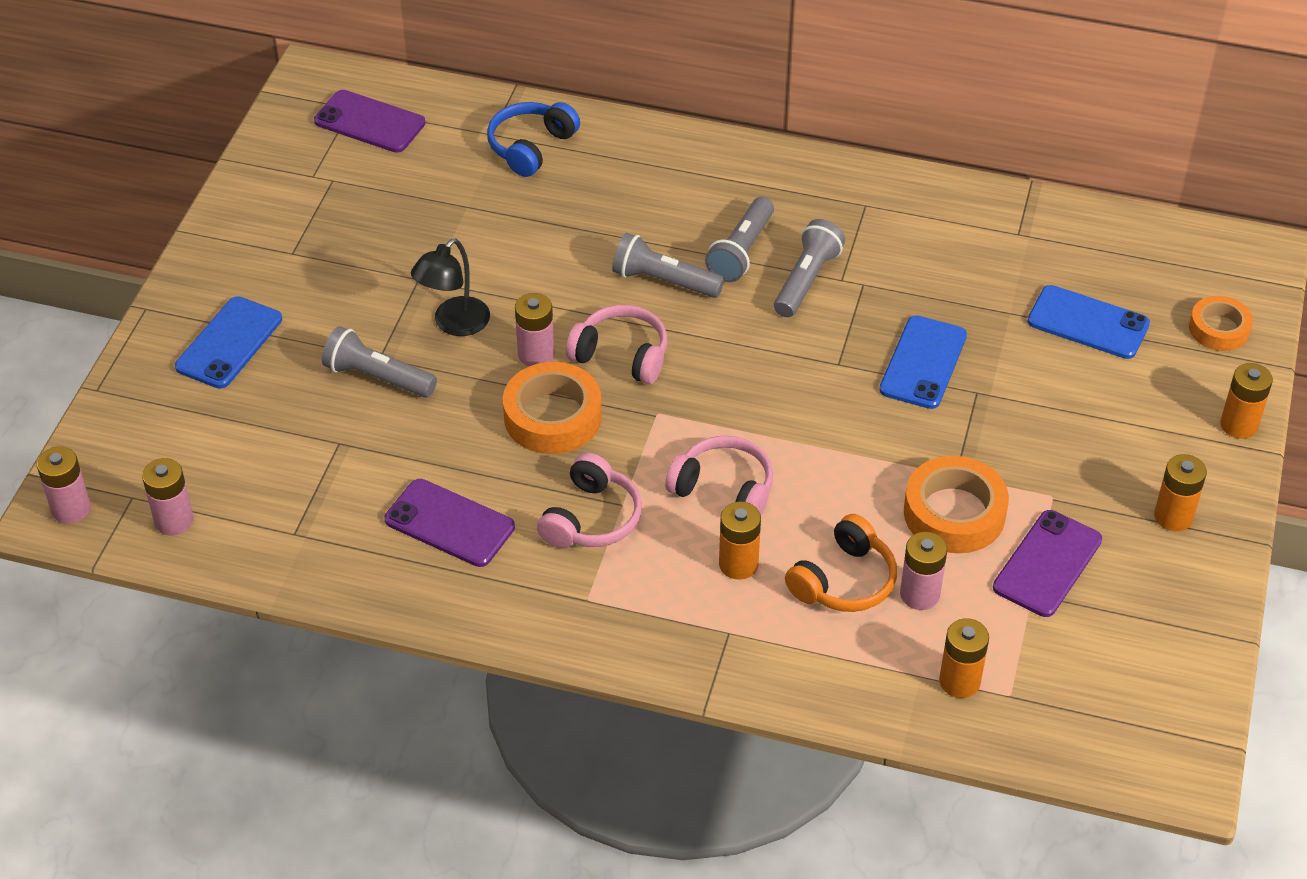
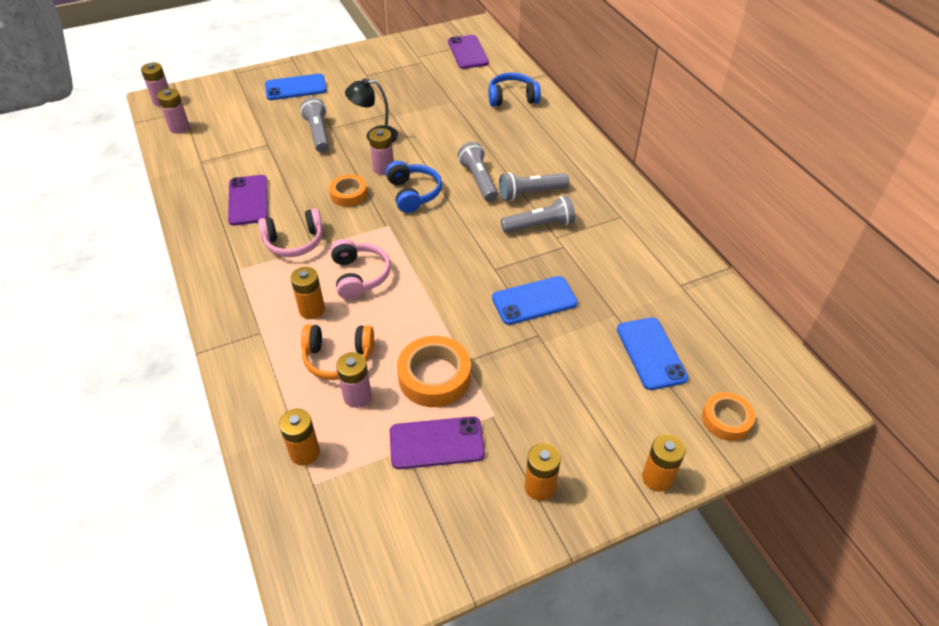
camera: 50 degrees right, 0 degrees up
(552, 417) = (349, 194): orange tape -> orange tape, size x0.63
(621, 355) = (413, 193): pink headphones -> blue headphones

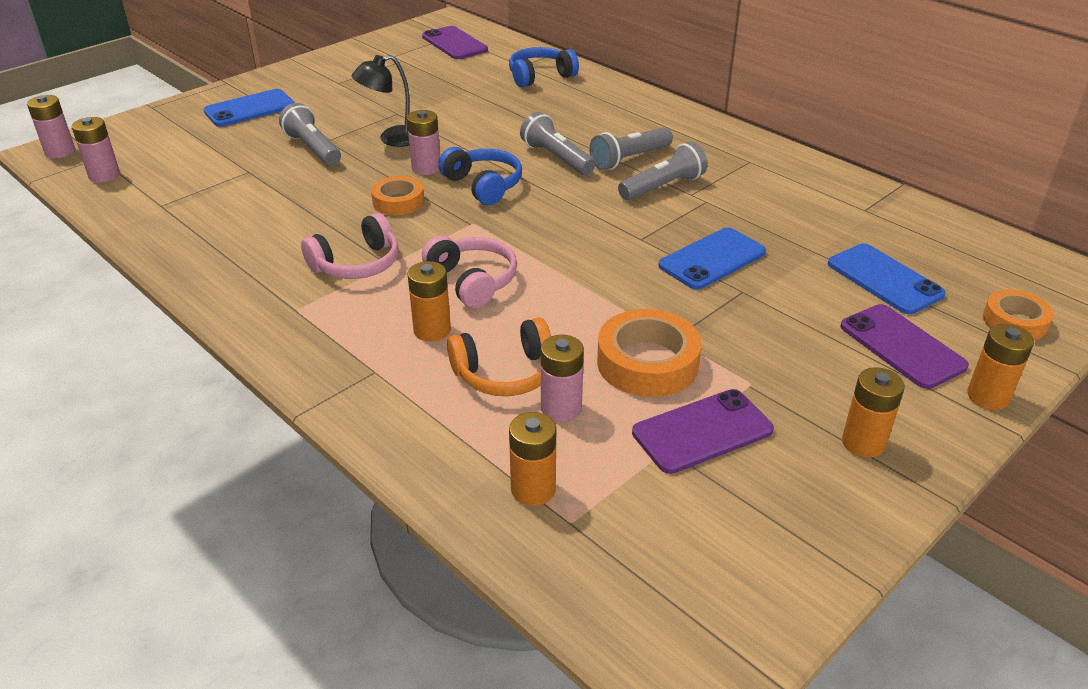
camera: 20 degrees left, 10 degrees down
(248, 200) = (260, 233): purple phone -> purple phone (901, 346)

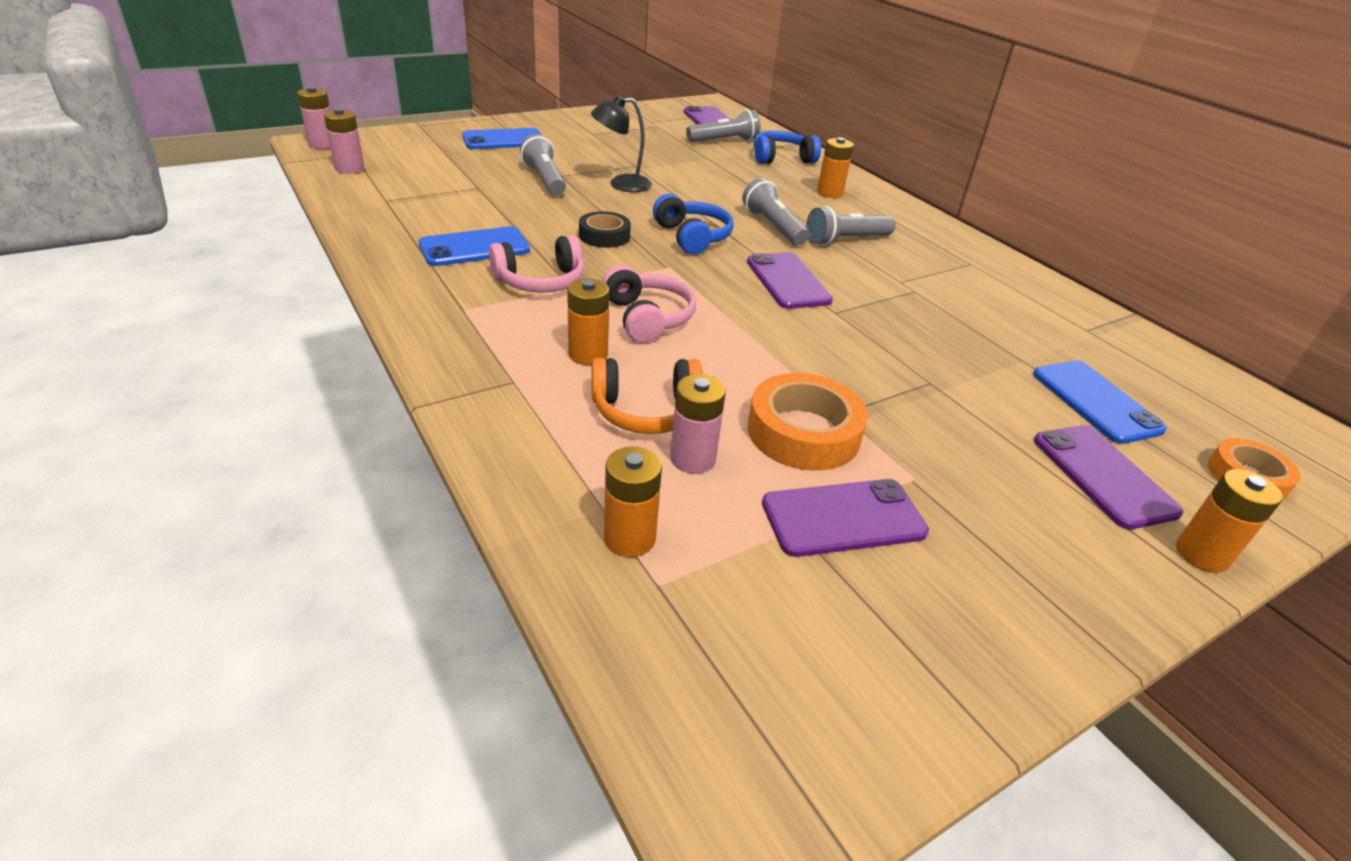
camera: 10 degrees right, 0 degrees up
(398, 201) = (604, 236): orange tape -> black tape
(426, 168) = (643, 213): pink battery -> none
(588, 215) = (787, 281): none -> purple phone
(663, 187) = (873, 270): grey flashlight -> grey flashlight (724, 141)
(712, 259) = (905, 345): blue phone -> blue phone (474, 247)
(863, 443) = (1034, 573): orange battery -> orange battery (829, 193)

